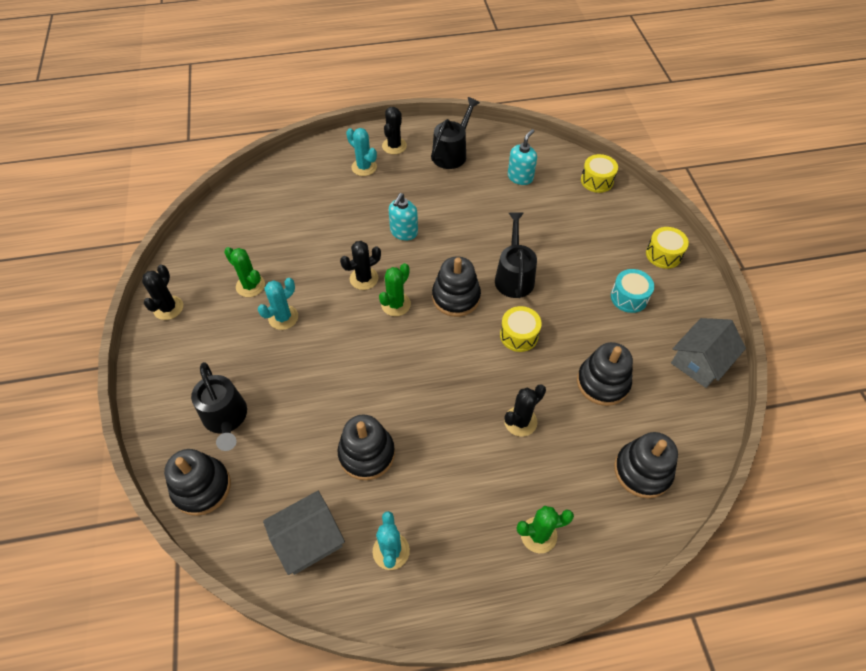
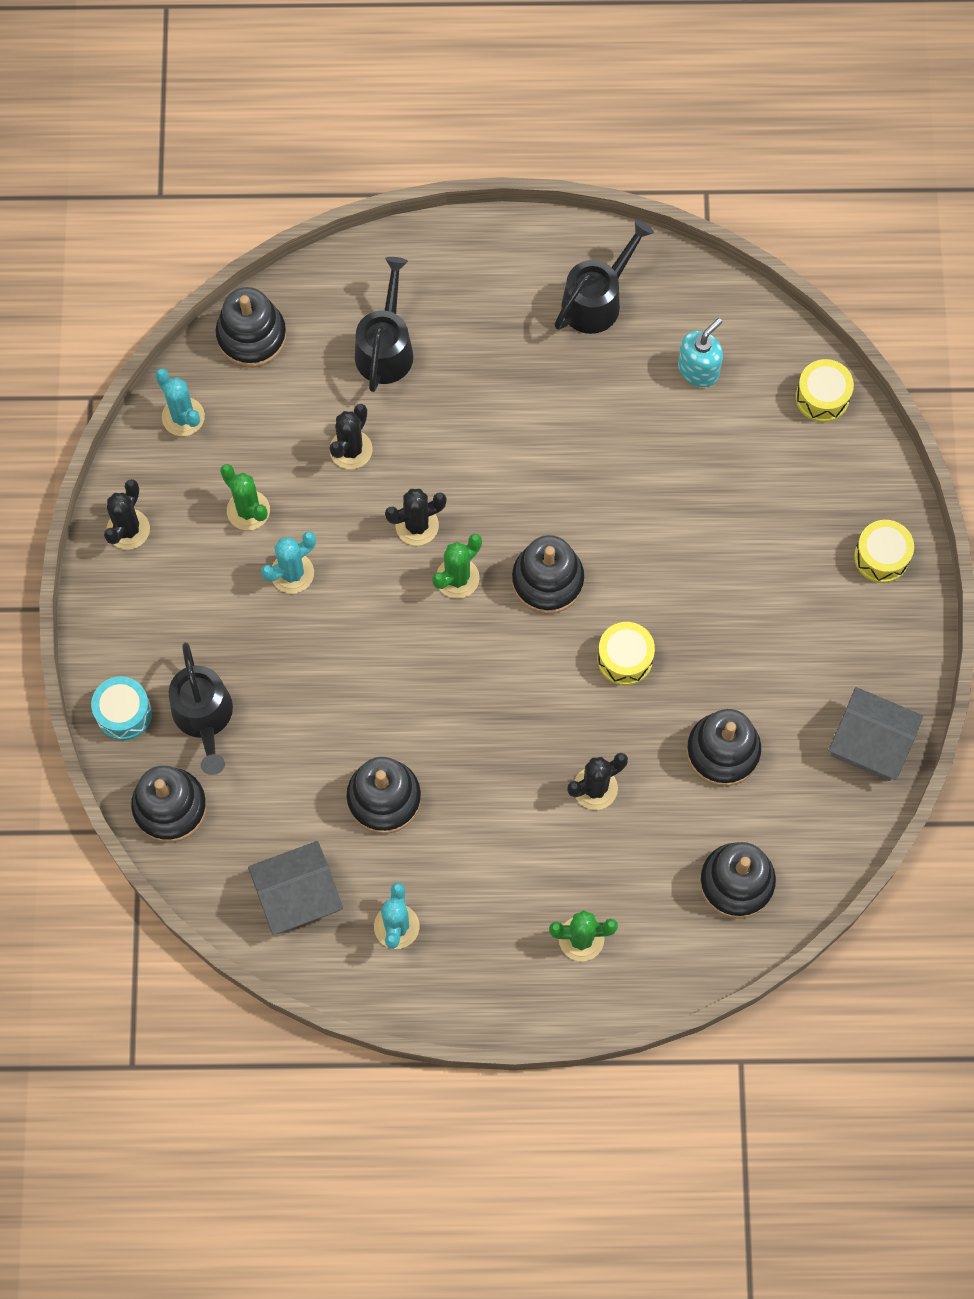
camera: 10 degrees right, 15 degrees up
(246, 195) = (251, 336): none -> black stacking toy
(364, 167) = (446, 307): turquoise cactus -> turquoise cactus (183, 417)
(394, 146) = (503, 269): black cactus -> black cactus (351, 449)
(403, 232) = (490, 450): turquoise soap dispenser -> none
(514, 276) = (642, 558): black watering can -> black watering can (386, 347)
(629, 297) = (803, 623): turquoise drum -> turquoise drum (124, 713)
(700, 361) = (870, 743): grey house -> grey house turned 60 degrees clockwise

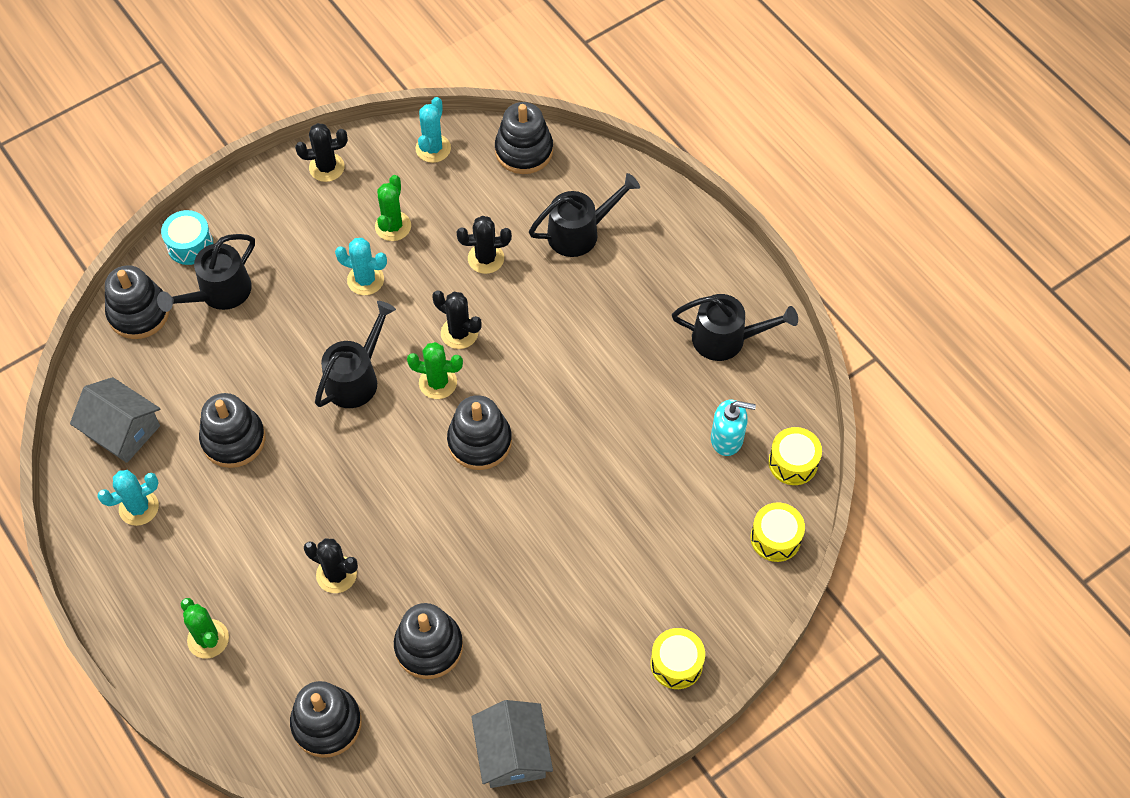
camera: 55 degrees right, 10 degrees down
(398, 647) = (356, 378): none -> black watering can
(625, 659) = (455, 531): yellow drum -> yellow drum (793, 462)

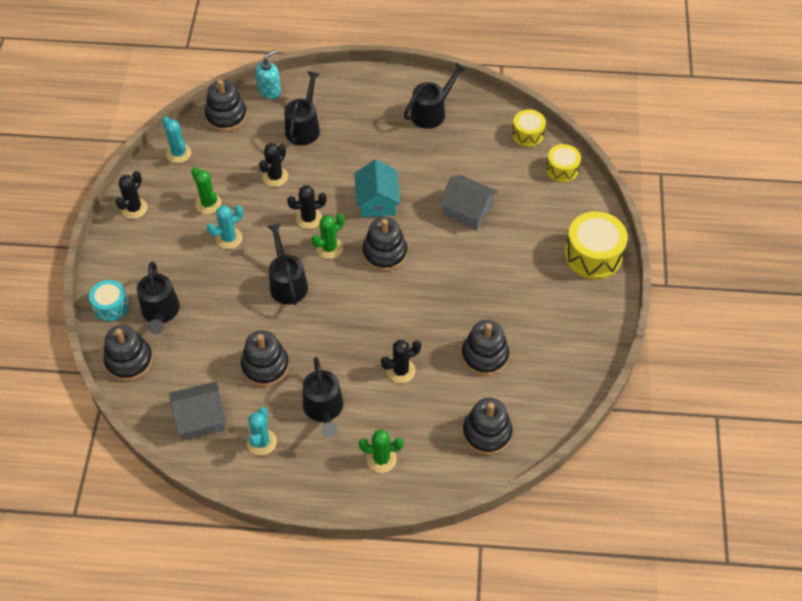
camera: 50 degrees left, 5 degrees down
(225, 536) = (324, 410): none -> black watering can
(512, 753) = (580, 358): grey house -> grey house (467, 211)
(545, 380) = (377, 201): none -> turquoise house
(676, 664) = (593, 255): yellow drum -> yellow drum, size x1.68
(727, 439) = (488, 150): turquoise soap dispenser -> turquoise soap dispenser (270, 91)

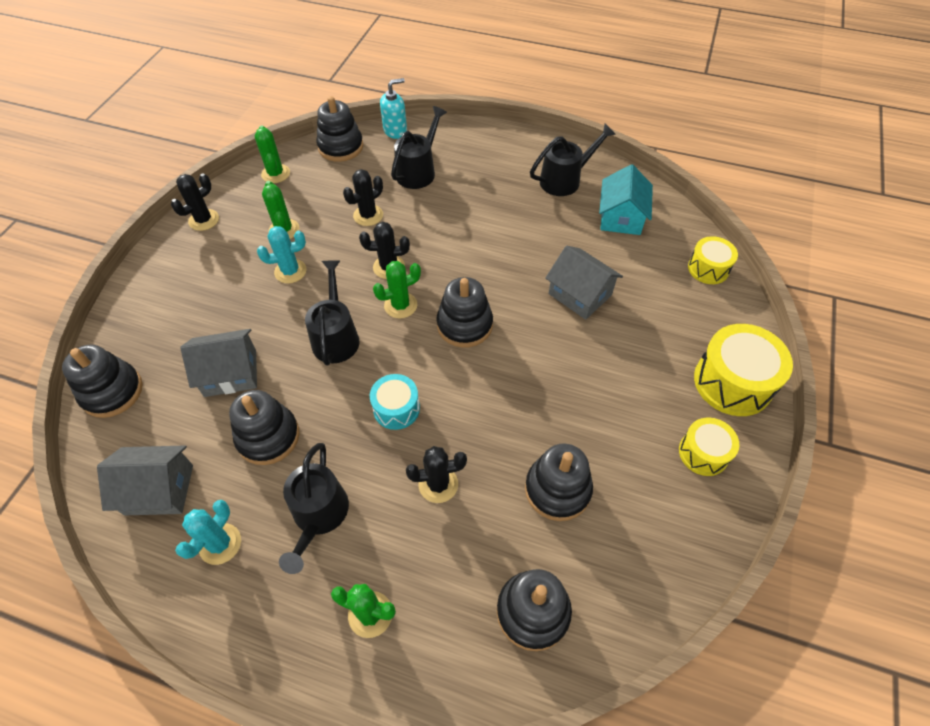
camera: 15 degrees right, 0 degrees up
(111, 306) = (126, 321): turquoise drum -> turquoise drum (396, 408)
(160, 312) = (176, 341): black watering can -> none
(178, 153) = (275, 174): turquoise cactus -> green cactus
(216, 327) = (230, 373): none -> grey house
(377, 201) = (474, 263): turquoise house -> turquoise house (621, 217)
(527, 134) = (672, 222): yellow drum -> yellow drum (703, 453)

